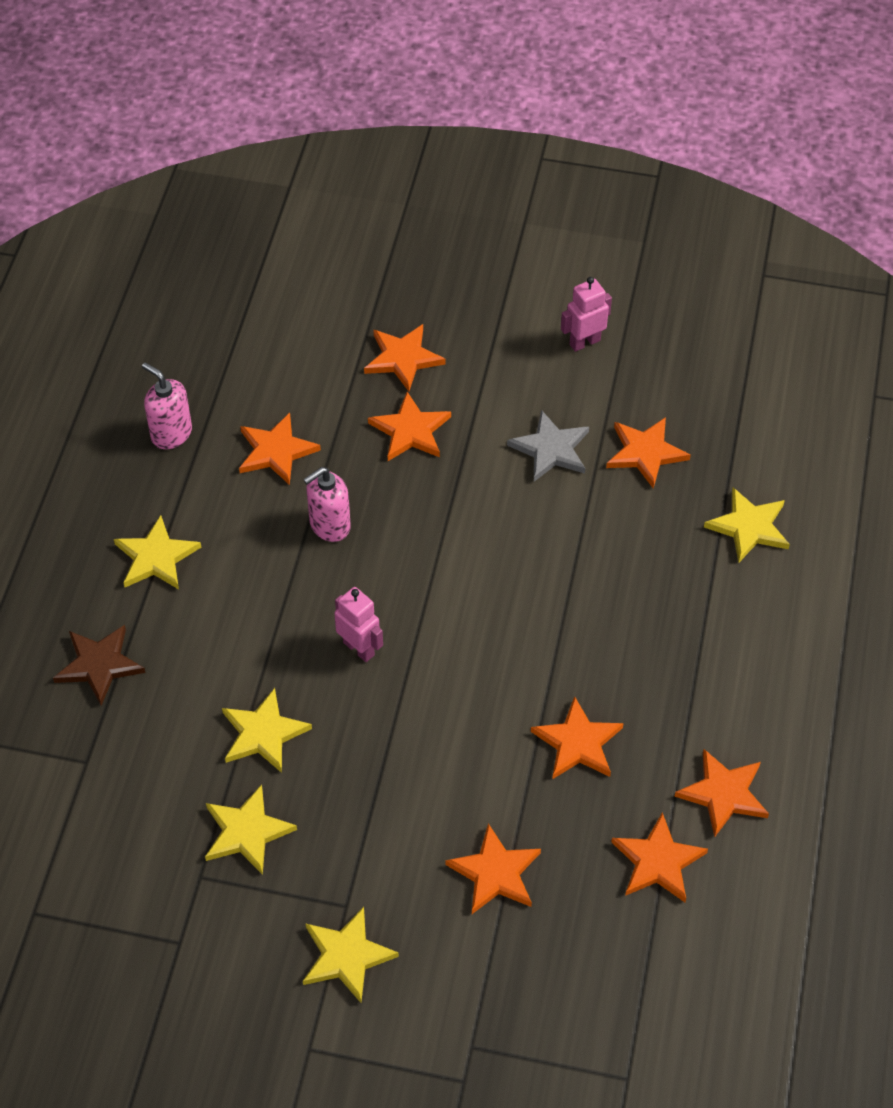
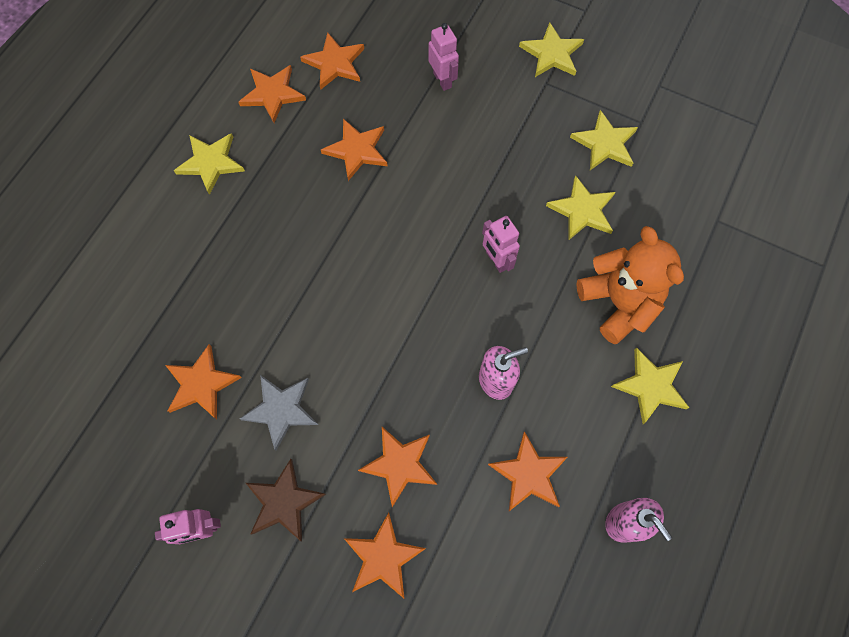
camera: 165 degrees left, 15 degrees up
(99, 665) = (704, 296): brown star -> brown star (284, 502)
(203, 634) = (618, 303): none -> orange teddy bear
(495, 873) = (442, 80): orange star -> pink robot
(749, 527) = (151, 289): yellow star -> yellow star (211, 163)

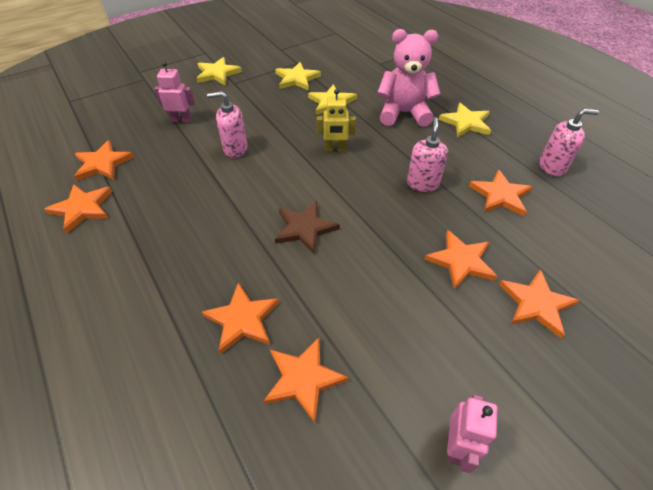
camera: 60 degrees left, 20 degrees down
(211, 163) = (94, 276): yellow star -> none
(281, 410) = (369, 322): grey star -> none
(284, 502) = (458, 357): brown star -> brown star (305, 228)
(357, 150) = (186, 181): orange star -> orange star (242, 319)
(431, 162) = (235, 149): none -> pink soap dispenser
(496, 260) = (335, 149): pink robot -> yellow robot
(618, 303) = (404, 113): orange teddy bear -> pink teddy bear

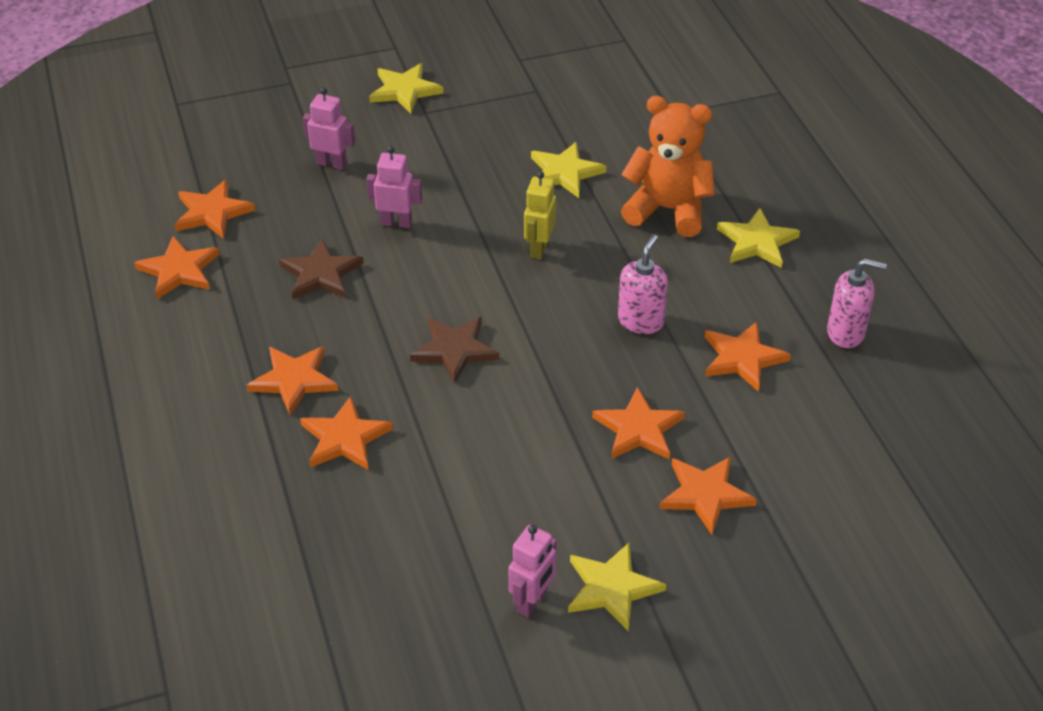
camera: 15 degrees right, 5 degrees down
(191, 192) = (320, 274): none -> brown star
(235, 149) = (396, 222): pink soap dispenser -> pink robot
(297, 79) = (526, 120): yellow star -> yellow star (612, 588)
(303, 379) = (394, 509): orange star -> orange star (294, 380)
(335, 149) = (539, 248): yellow robot -> yellow robot turned 90 degrees clockwise
(404, 113) = (668, 210): pink teddy bear -> orange teddy bear

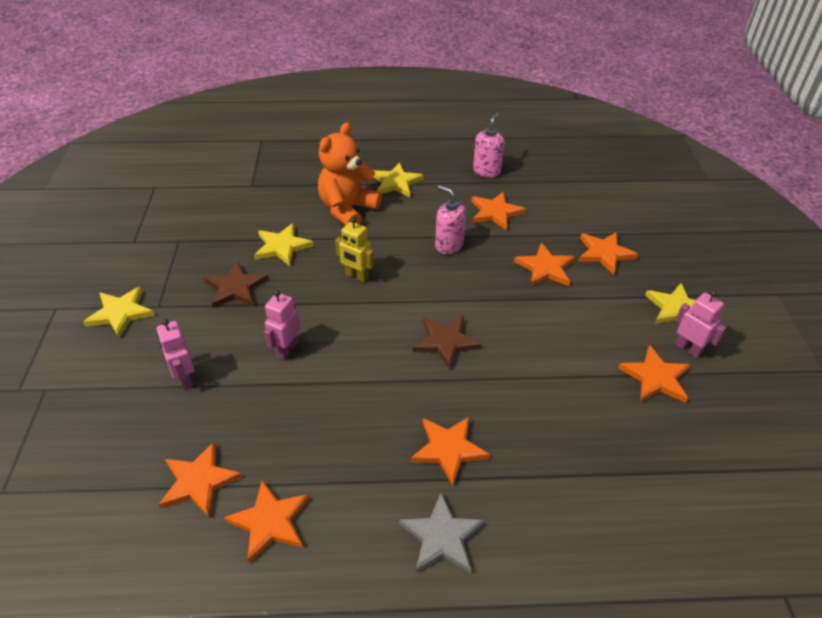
camera: 75 degrees left, 0 degrees up
(185, 393) = (442, 537): none -> grey star
(320, 274) = (326, 409): brown star -> brown star (235, 288)
(332, 163) = (185, 378): pink robot -> pink robot turned 60 degrees counterclockwise
(344, 438) = (522, 425): orange star -> orange star (655, 377)

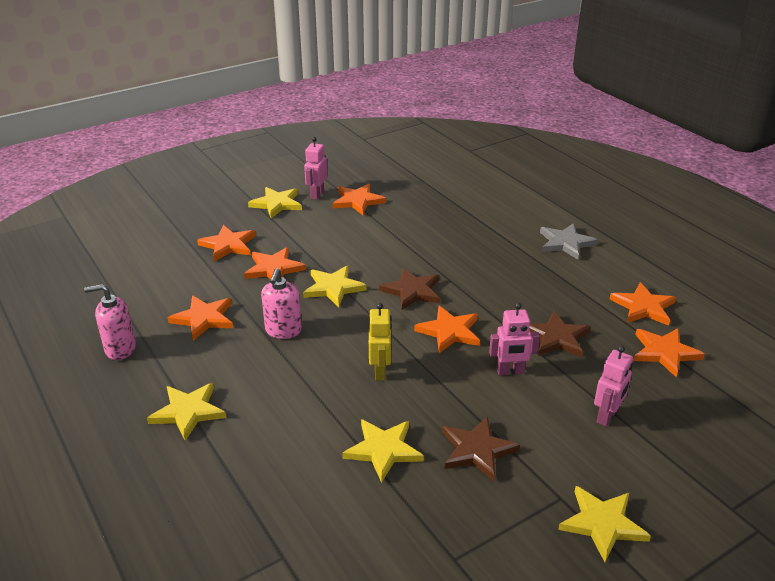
camera: 120 degrees left, 10 degrees down
(295, 408) = (556, 337): none -> brown star
(348, 210) = (274, 428): orange teddy bear -> none
(449, 449) = (506, 259): orange star -> orange star (449, 331)
(488, 293) = (333, 288): none -> yellow star

